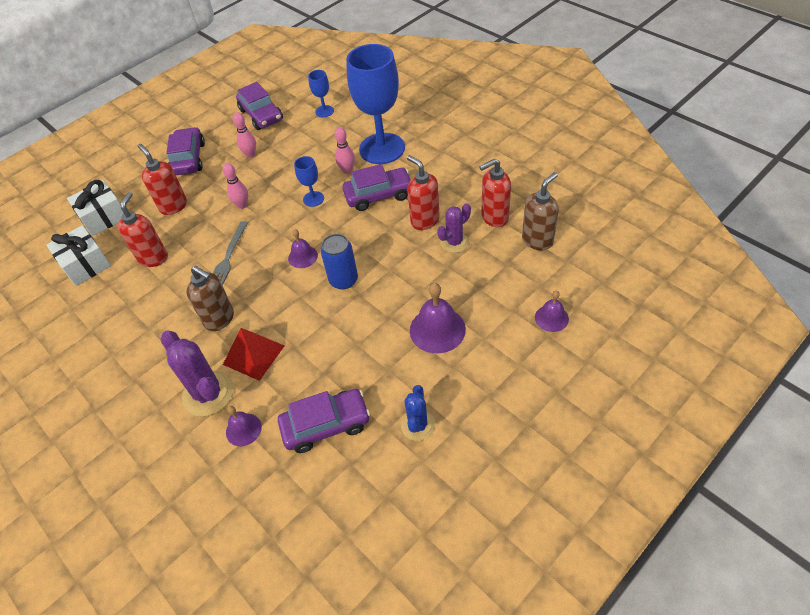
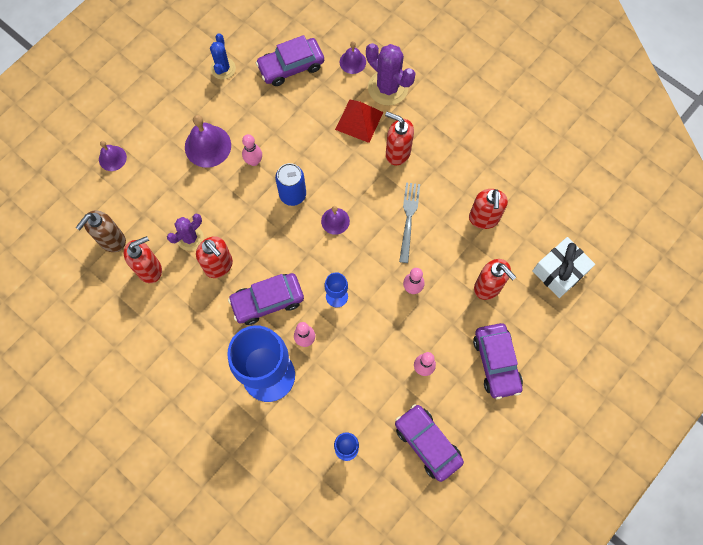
camera: 170 degrees right, 20 degrees up
(86, 264) = (549, 210): white gift -> none
(220, 319) = (397, 153): brown soap dispenser -> red soap dispenser
(383, 312) = (254, 161): none -> pink bowling pin

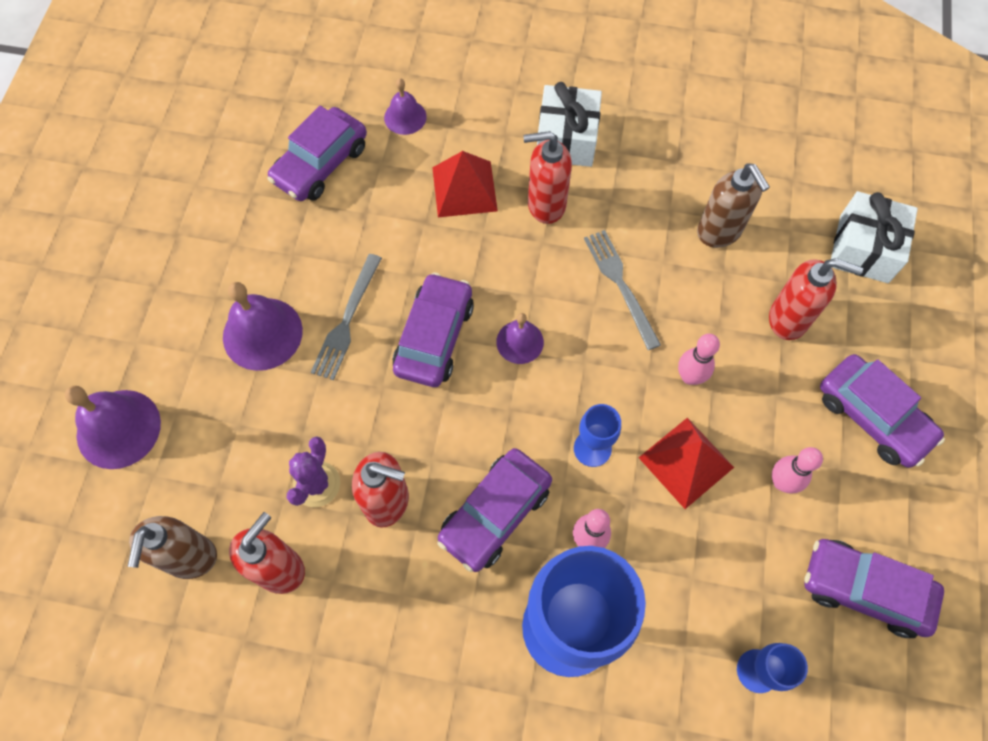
camera: 30 degrees left, 5 degrees down
(112, 158) = (118, 429): purple bell -> purple bell, size x1.68
(223, 68) = (220, 214): blue cactus -> none
(254, 161) = (347, 320): pink bowling pin -> grey fork
(292, 194) = (434, 337): blue can -> purple car
(380, 330) = (686, 462): none -> red pyramid
(388, 88) = (476, 127): purple cactus -> none
(434, 120) = (566, 139): none -> white gift
(483, 219) = (719, 232): red soap dispenser -> brown soap dispenser

